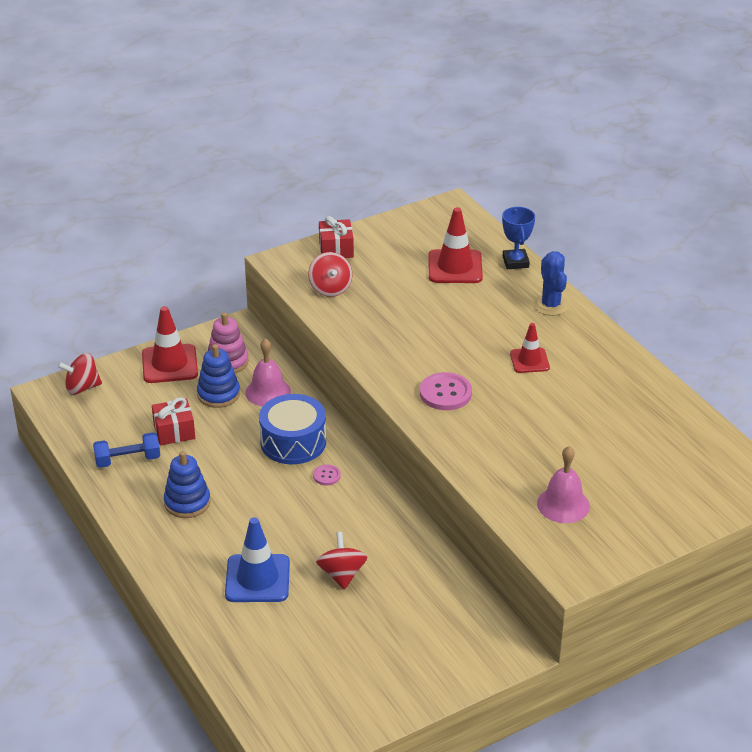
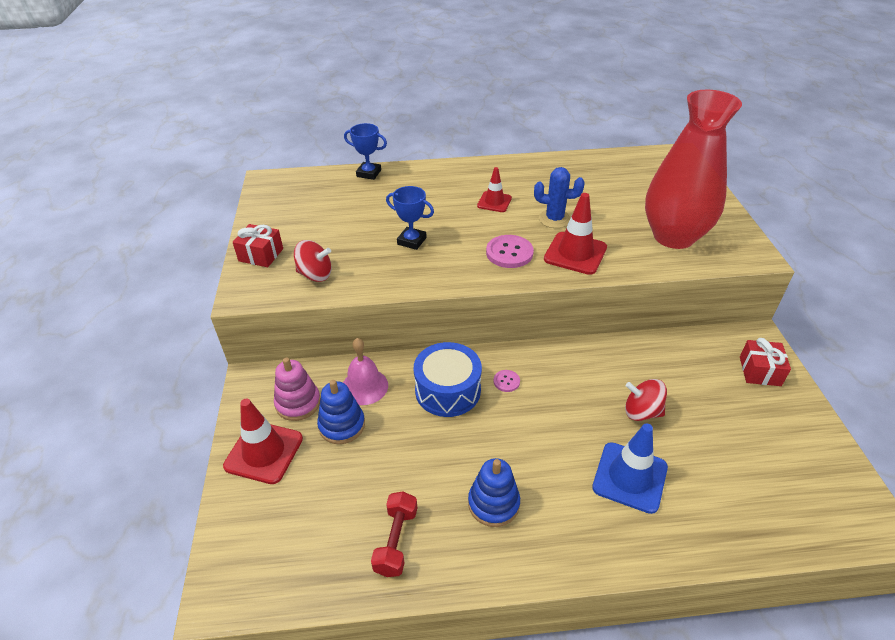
camera: 65 degrees left, 5 degrees up
(82, 388) = (238, 552): red spinning top -> none
(128, 460) = (396, 541): blue dumbbell -> red dumbbell
(174, 431) = (375, 481): red gift -> red gift (760, 371)
(419, 327) = (411, 241): none -> blue trophy
(455, 267) = (348, 201): red traffic cone -> red traffic cone (575, 253)
(551, 305) = (434, 174): blue cactus -> blue cactus (554, 219)
(563, 504) = (673, 236): pink bell -> red vase

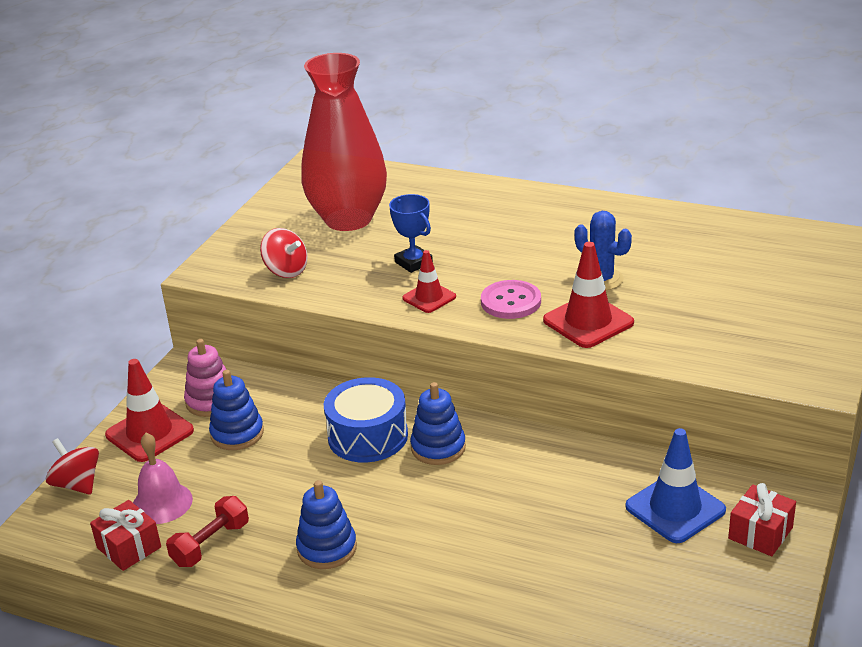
camera: 30 degrees right, 10 degrees down
(261, 255) = (249, 238): red gift -> red gift (129, 547)
(364, 386) = (286, 406): pink bell -> pink bell (162, 503)
(369, 173) = (430, 180): blue trophy -> none
(494, 202) = (547, 244): red traffic cone -> red traffic cone (429, 297)
(506, 381) = (438, 447): pink button -> blue stacking toy
(629, 477) = (490, 577): blue traffic cone -> blue traffic cone (675, 508)
(641, 412) = (565, 524): red spinning top -> red spinning top (77, 484)
(673, 236) = (734, 335): red vase -> red vase (348, 219)

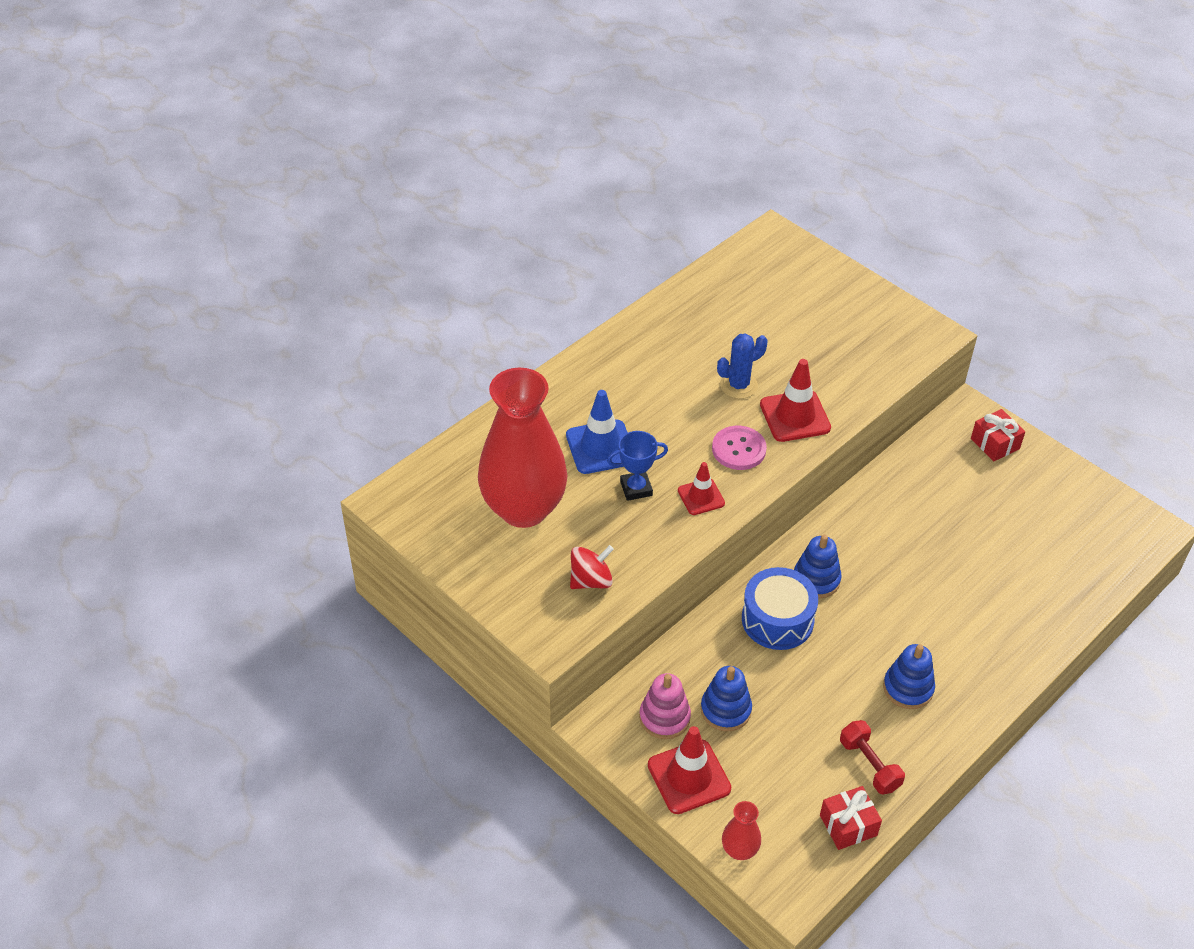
camera: 70 degrees left, 15 degrees up
(77, 484) = (739, 850): red spinning top -> red vase
(162, 503) = (798, 788): pink bell -> none
(675, 508) = (951, 474): blue traffic cone -> blue traffic cone (601, 447)

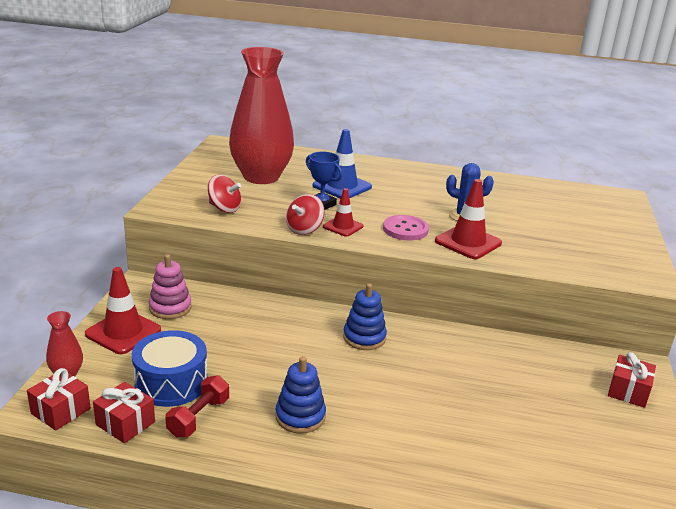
camera: 55 degrees right, 20 degrees down
(688, 532) = (304, 229): none -> red spinning top
(725, 710) = (198, 331): blue stacking toy -> none
(777, 620) = (306, 331): blue drum -> blue drum (171, 383)
(801, 872) = (61, 411): none -> red gift

